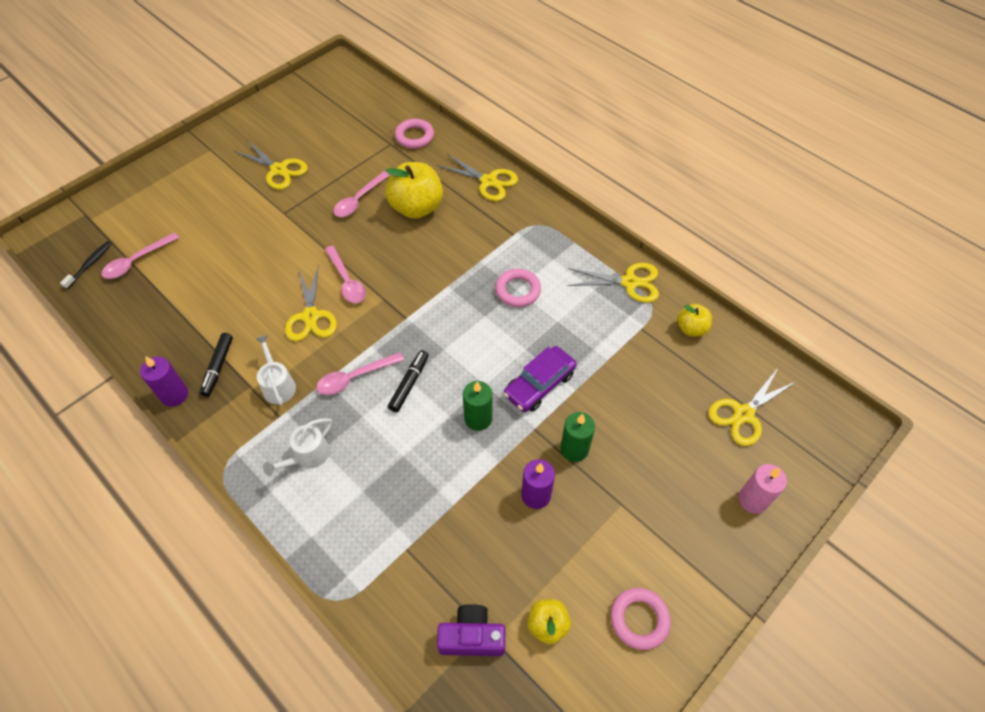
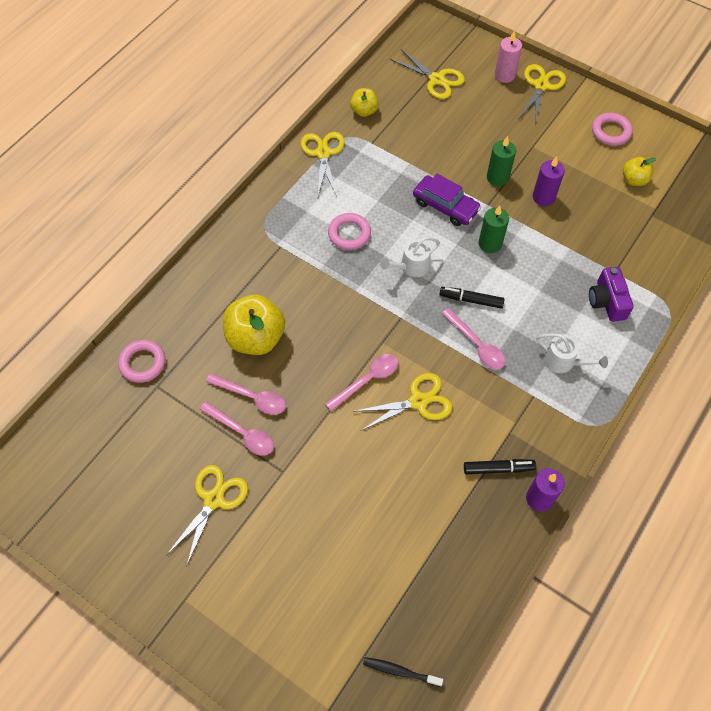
camera: 100 degrees left, 5 degrees up
(137, 261) = (384, 614): pink spoon -> pink spoon (242, 433)
(278, 385) = (502, 407): white watering can -> white watering can (411, 267)
(472, 637) = (659, 221): purple camera -> purple camera (607, 301)
(488, 181) = (209, 278): yellow scissors -> yellow scissors (541, 86)

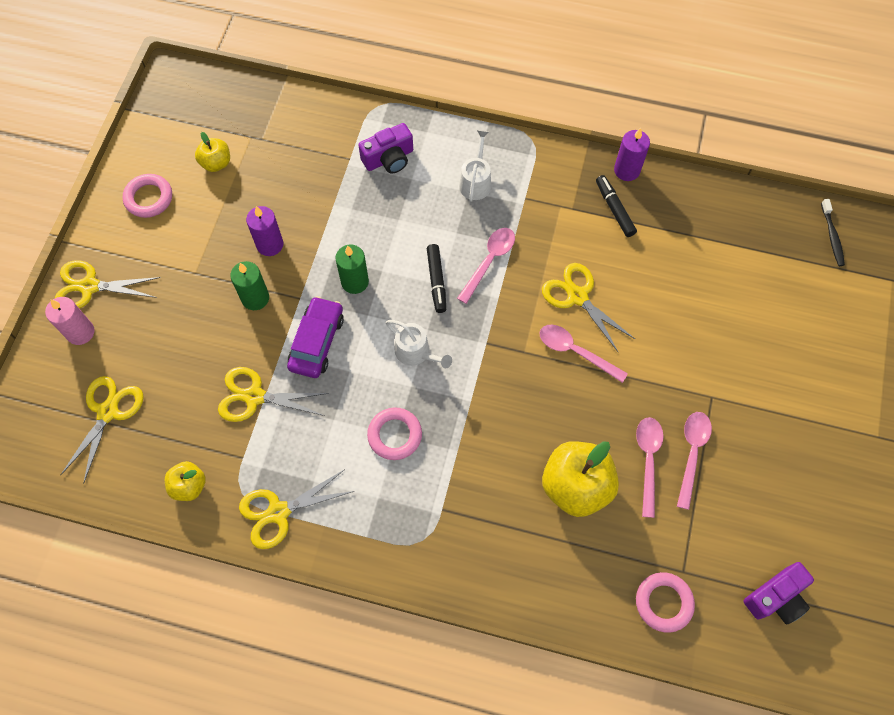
camera: 110 degrees left, 5 degrees up
(103, 444) = (776, 597): none -> purple camera
(214, 499) = (773, 452): yellow scissors -> yellow scissors (254, 396)

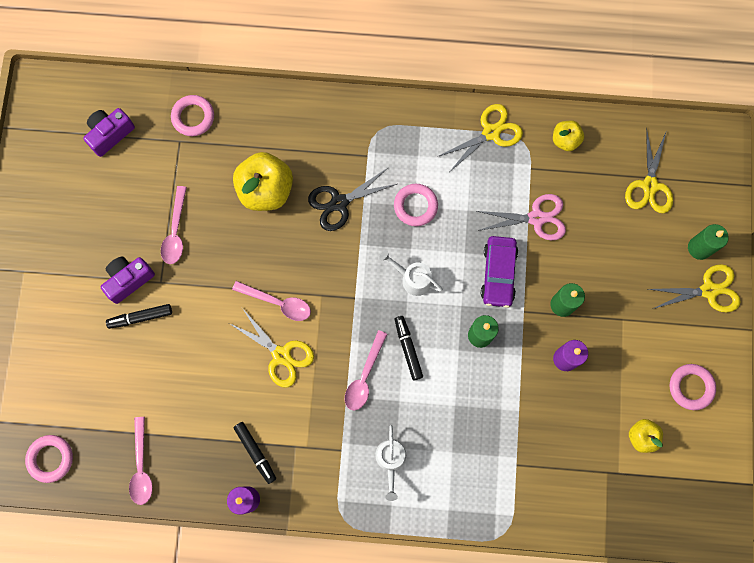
camera: 170 degrees right, 10 degrees up
(80, 332) = (699, 248): pink candle -> green candle
(254, 396) = (536, 218): yellow scissors -> pink scissors
(389, 158) = (479, 472): purple camera -> purple camera (129, 280)
(487, 455) = (339, 203): none -> black scissors
(648, 460) = (210, 220): pink spoon -> pink spoon (141, 466)
(735, 361) = (141, 317): none -> black marker
(832, 236) = (50, 458): black toothbrush -> pink ring

